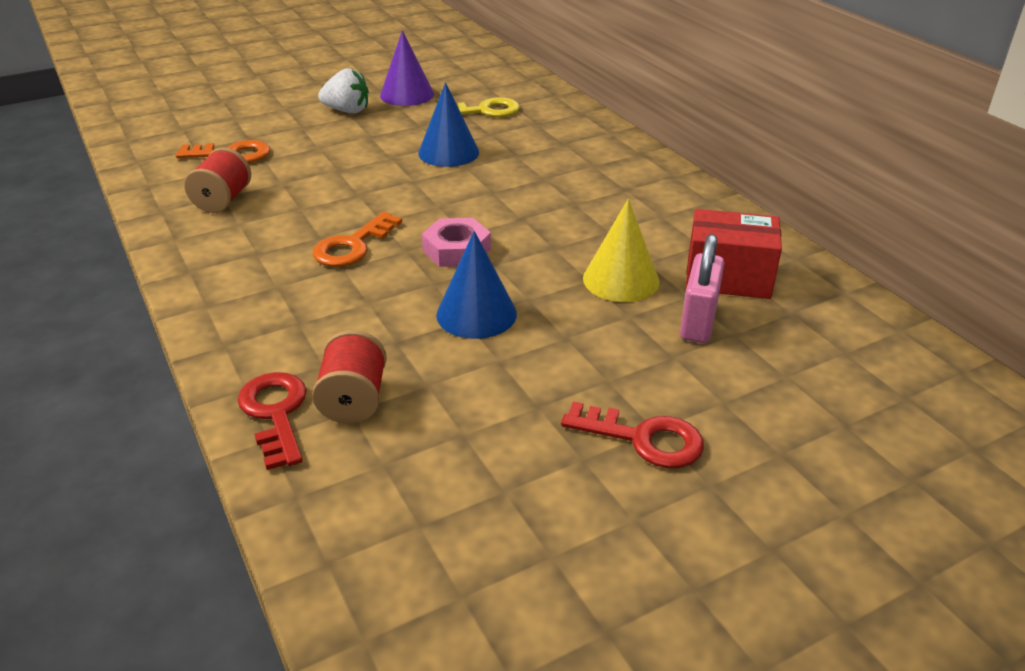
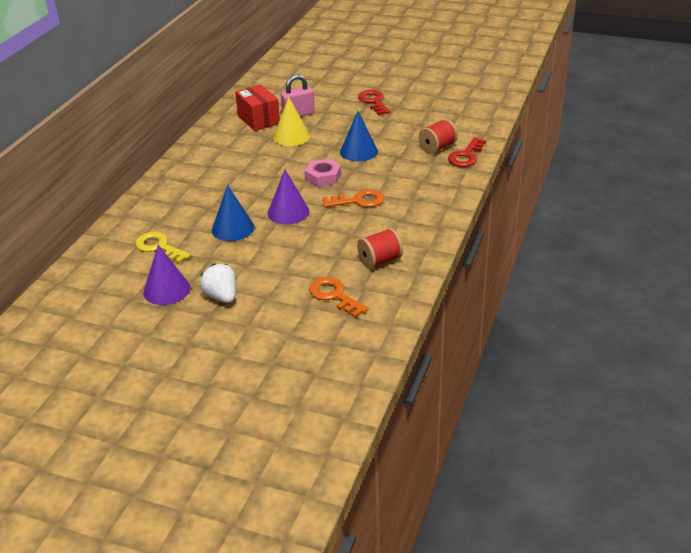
camera: 130 degrees left, 0 degrees up
(419, 192) = (288, 212): none -> purple cone

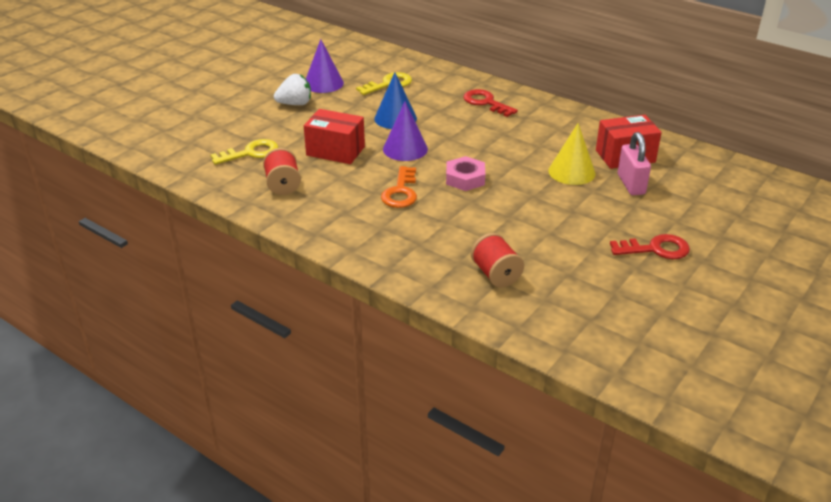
camera: 105 degrees right, 0 degrees up
(308, 247) = (335, 151): none -> red box
(334, 296) = (250, 153): orange key -> yellow key
(358, 151) = (513, 211): blue cone -> none
(466, 156) = (462, 294): red key -> red key (486, 103)

